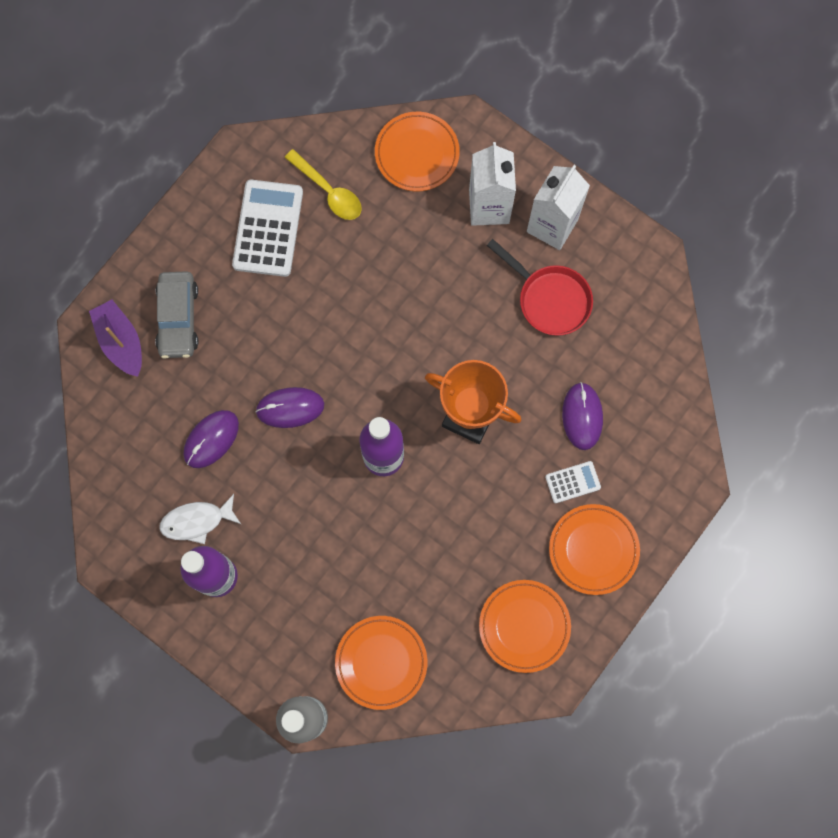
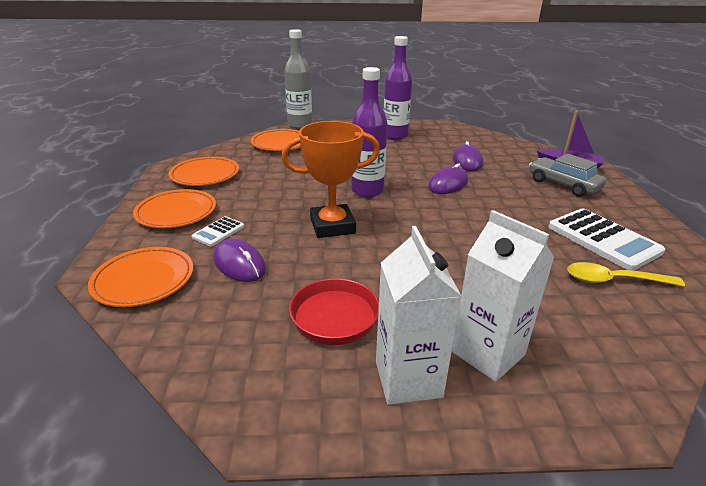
camera: 140 degrees right, 45 degrees down
(196, 521) = (430, 142): white fish -> none
(417, 154) = (611, 352): orange plate -> orange plate (144, 280)

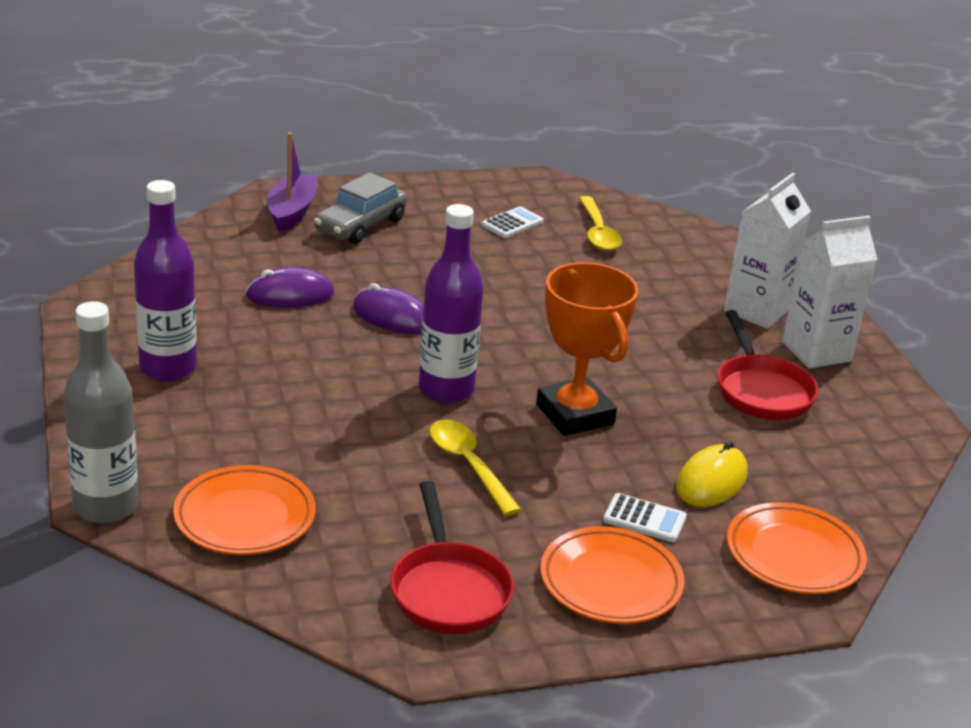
camera: 105 degrees left, 0 degrees up
(205, 175) = (448, 590): orange plate -> red pan
(239, 264) = (711, 481): purple mouse -> yellow mouse
(294, 189) = (468, 465): none -> yellow spoon
(603, 239) = (512, 223): white calculator -> white calculator, size x0.50

